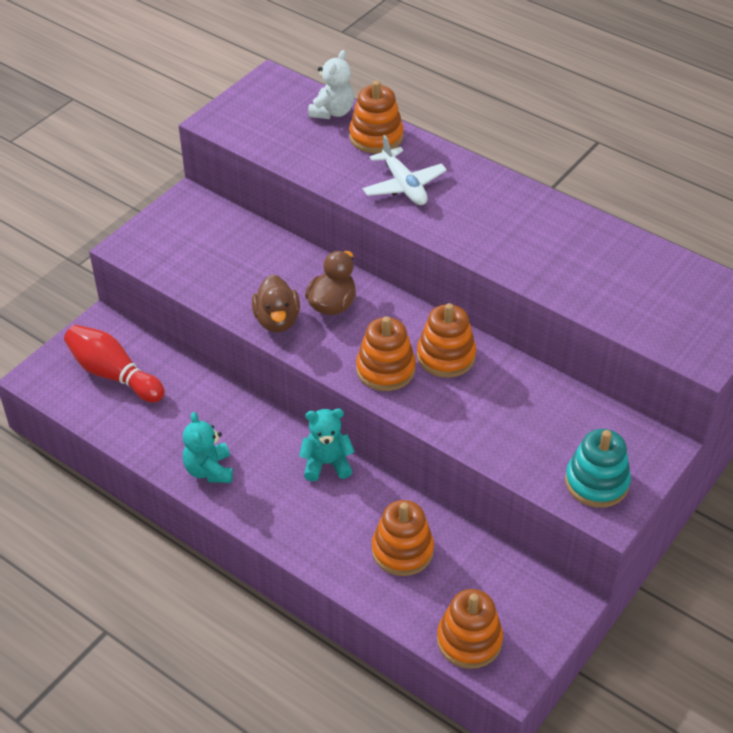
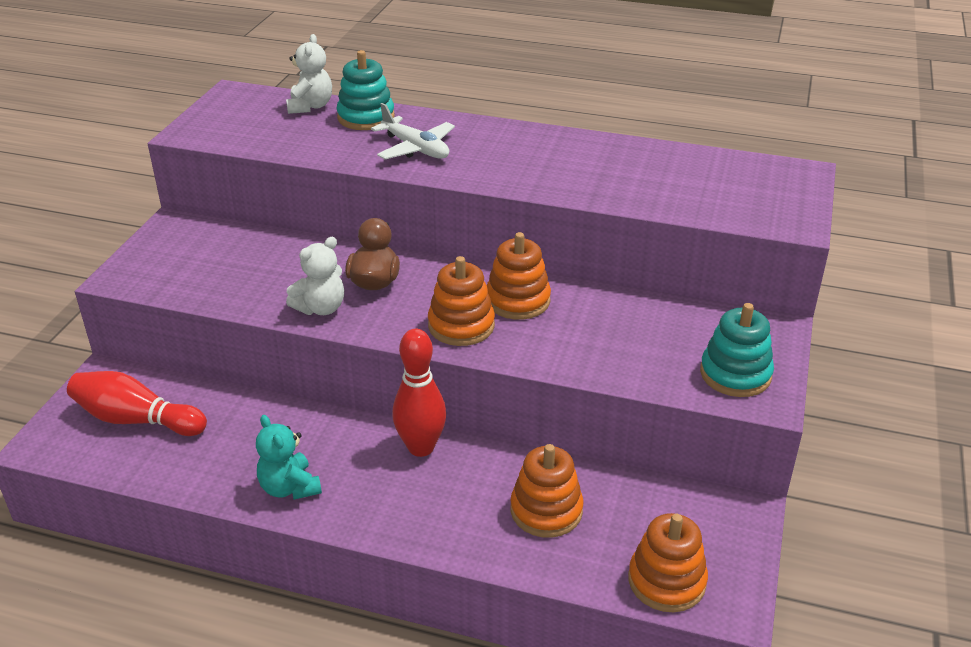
camera: 20 degrees left, 10 degrees down
(277, 320) = (321, 308): brown duck -> white teddy bear
(326, 464) = (421, 447): turquoise teddy bear -> red bowling pin
(376, 137) = (366, 117): orange stacking toy -> turquoise stacking toy

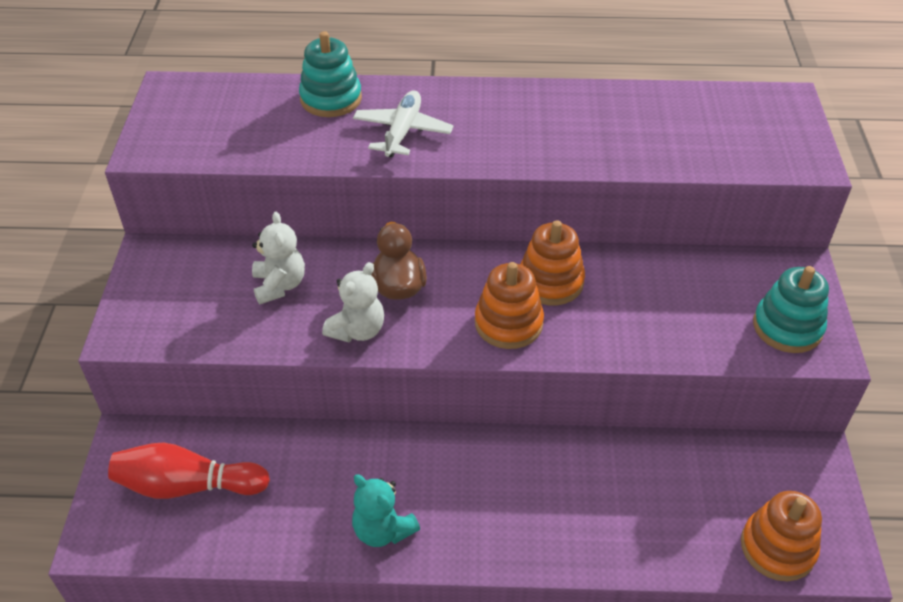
camera: 15 degrees left, 10 degrees up
(310, 106) = (264, 93): white teddy bear -> white teddy bear (279, 285)
(415, 148) = (402, 131): white plane -> white plane turned 105 degrees counterclockwise
(421, 447) = (493, 453): red bowling pin -> none
(546, 510) = (640, 497): orange stacking toy -> none

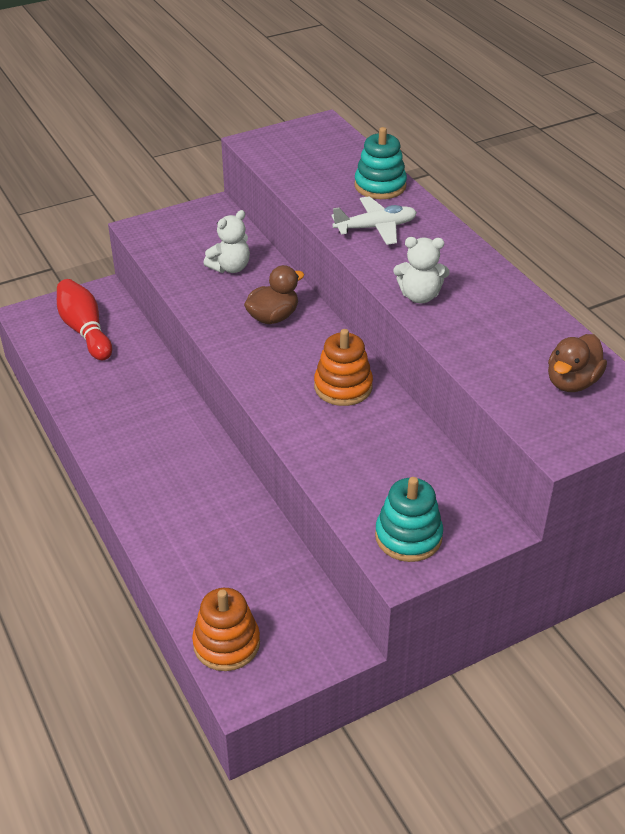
camera: 60 degrees right, 5 degrees down
(357, 330) = (217, 315): white teddy bear -> white teddy bear (419, 296)
(383, 530) = (106, 426): turquoise teddy bear -> none
(508, 323) = (281, 380): orange stacking toy -> none
(729, 119) = (572, 382): none -> brown duck

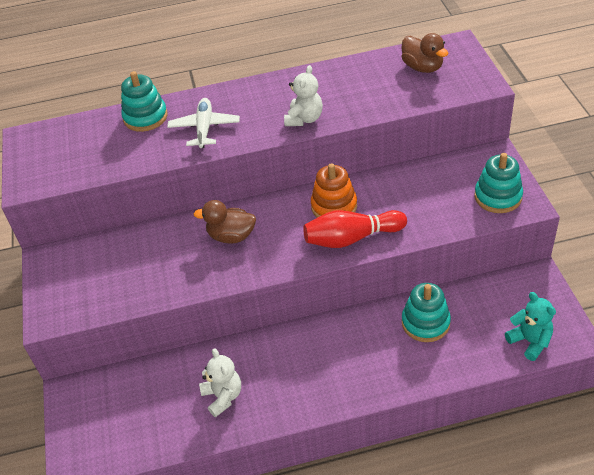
camera: 70 degrees left, 5 degrees up
(85, 330) = (124, 411): red bowling pin -> red bowling pin (352, 238)
(226, 643) = (530, 341): orange stacking toy -> turquoise teddy bear
(230, 267) = (148, 256): white teddy bear -> white teddy bear (223, 396)
(236, 537) = (425, 323): none -> turquoise stacking toy
(273, 317) = (231, 236): brown duck -> brown duck turned 60 degrees counterclockwise

